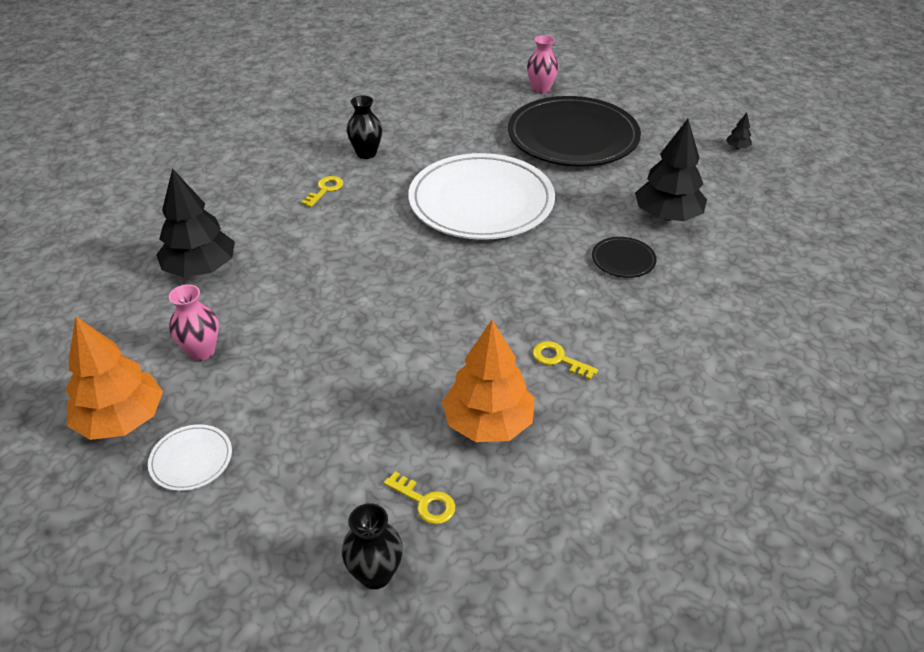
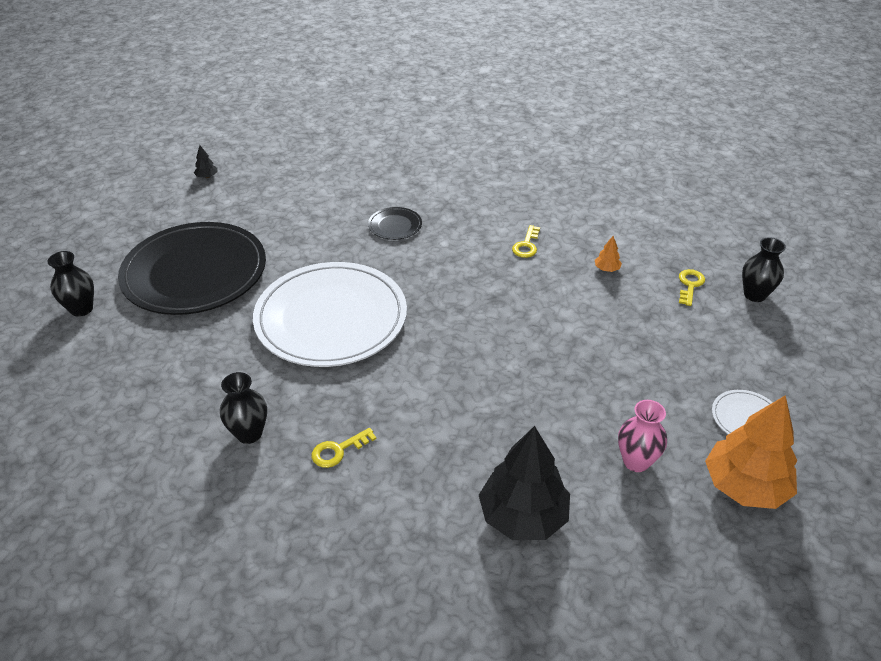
camera: 105 degrees left, 0 degrees up
(325, 190) = (338, 450): yellow key -> yellow key turned 45 degrees counterclockwise
(488, 423) = (606, 269): orange tree -> orange tree, size x0.40
(541, 89) = (81, 309): pink vase -> black vase
(667, 216) = (326, 208): black tree -> none

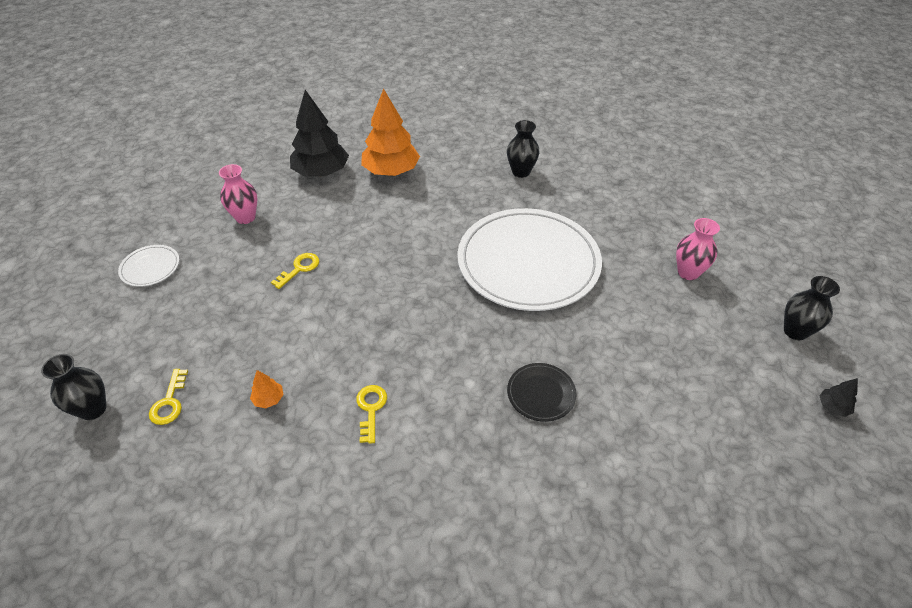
camera: 160 degrees right, 5 degrees up
(81, 309) = (735, 217): black vase -> black vase (795, 331)
(195, 272) = (688, 272): black plate -> pink vase
(338, 450) = (455, 177): yellow key -> yellow key (299, 269)
(745, 486) = (167, 221): orange tree -> orange tree (391, 171)

